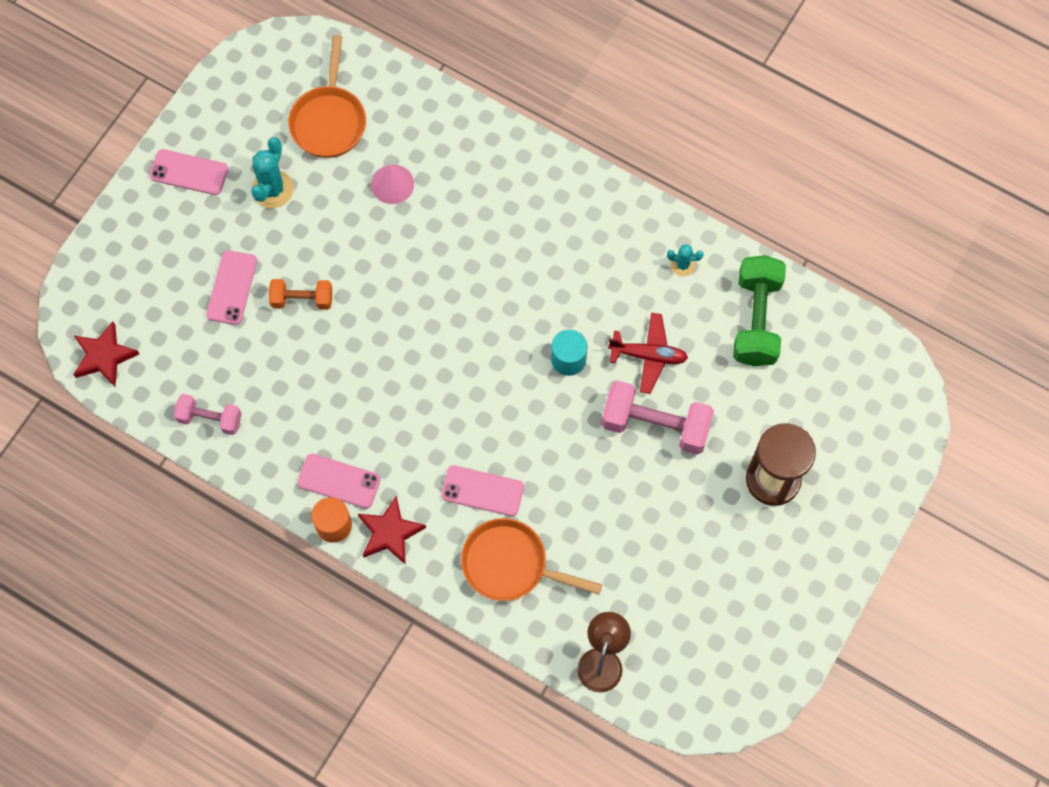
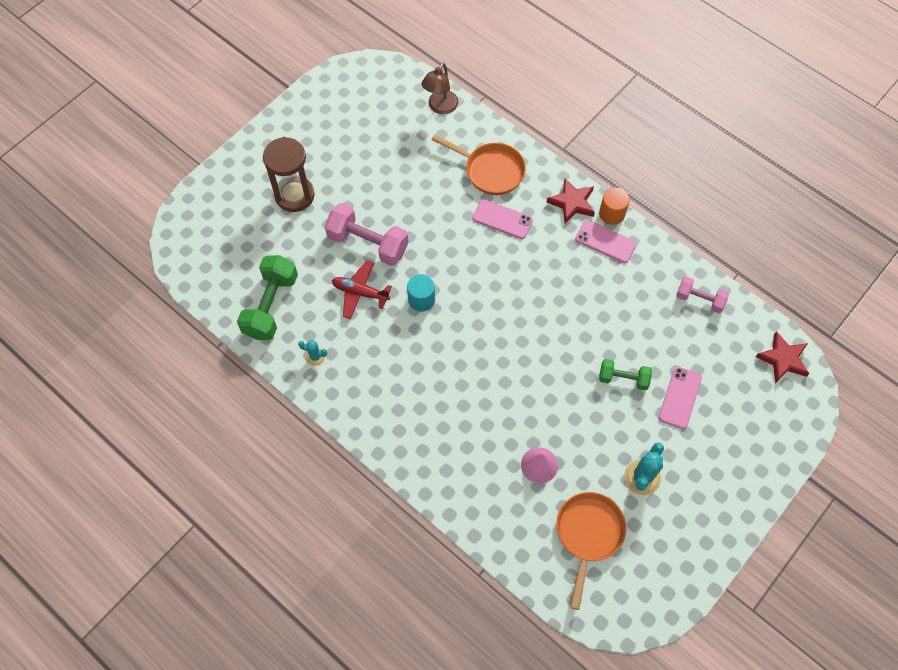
camera: 170 degrees left, 5 degrees down
(189, 172) = (714, 505): pink phone -> none
(302, 299) = (623, 379): orange dumbbell -> green dumbbell

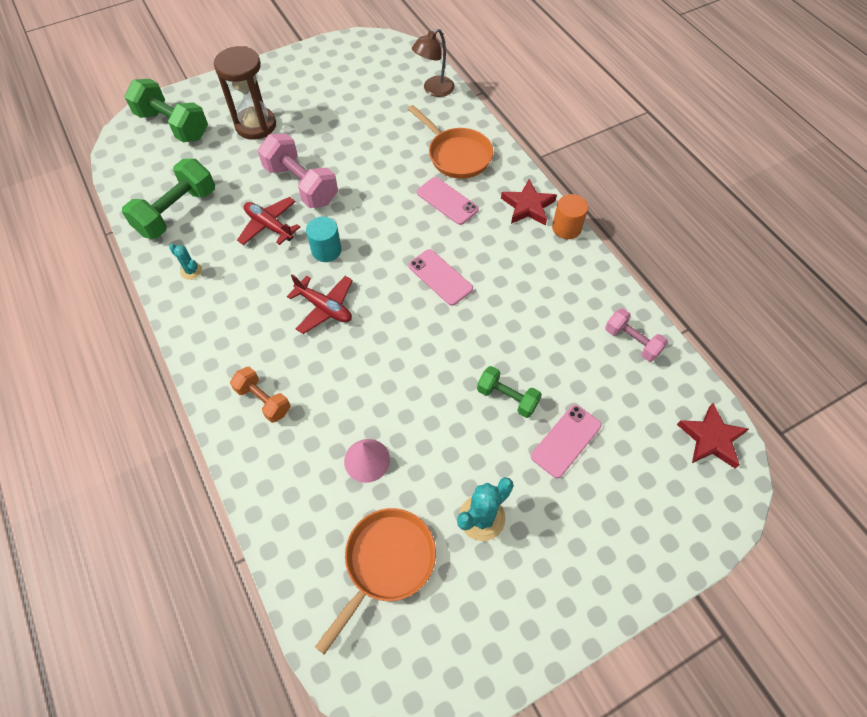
camera: 20 degrees right, 5 degrees down
(216, 219) = (173, 125): none -> green dumbbell
(436, 446) = (263, 400): none -> orange dumbbell
(445, 352) = (324, 308): none -> red plane
(605, 241) = (548, 252): pink phone -> pink phone (440, 277)

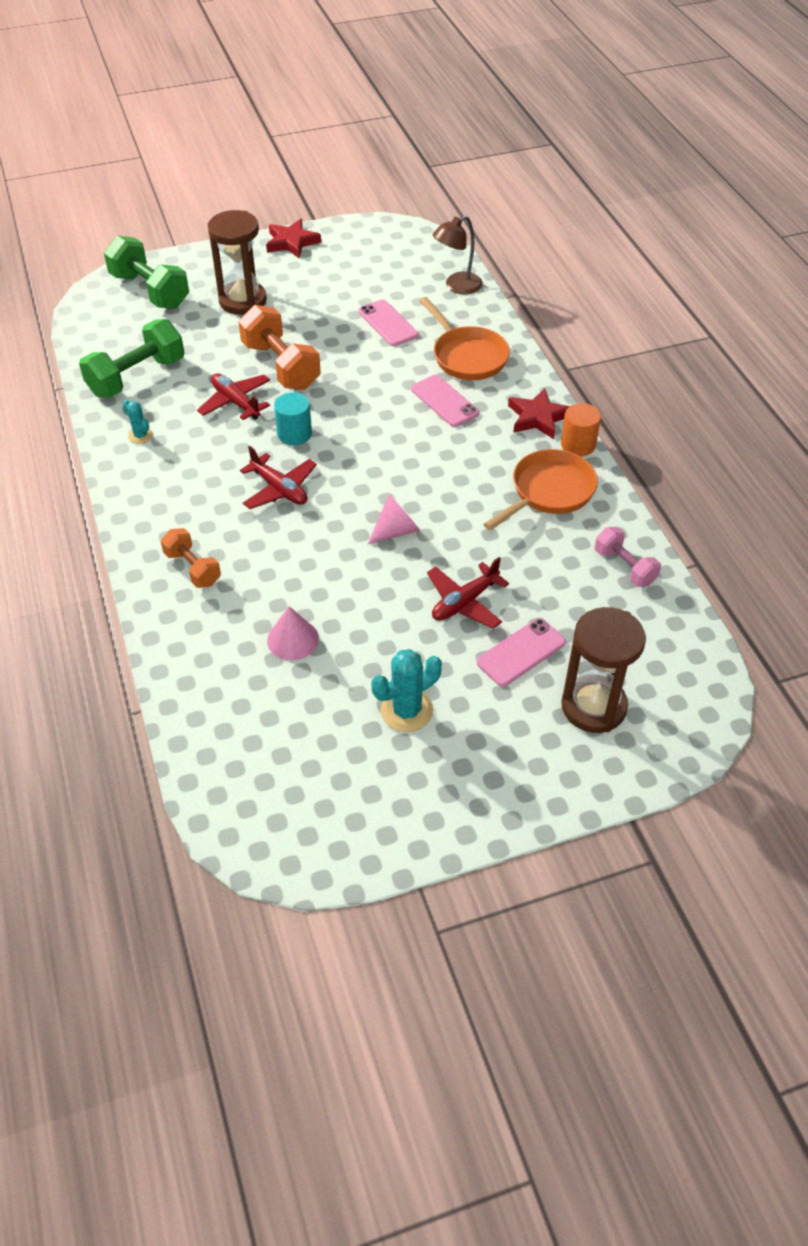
camera: 10 degrees right, 10 degrees down
(301, 185) = (281, 366): pink dumbbell -> orange dumbbell
(386, 563) = (291, 736): orange pan -> orange pan (549, 492)
(434, 334) = (396, 531): none -> pink cone
(440, 277) = (417, 476): pink phone -> pink phone (388, 323)
(507, 398) = (464, 602): green dumbbell -> red plane
(639, 485) = (593, 706): none -> brown hourglass
(711, 439) = (691, 674): red star -> red star (291, 242)

